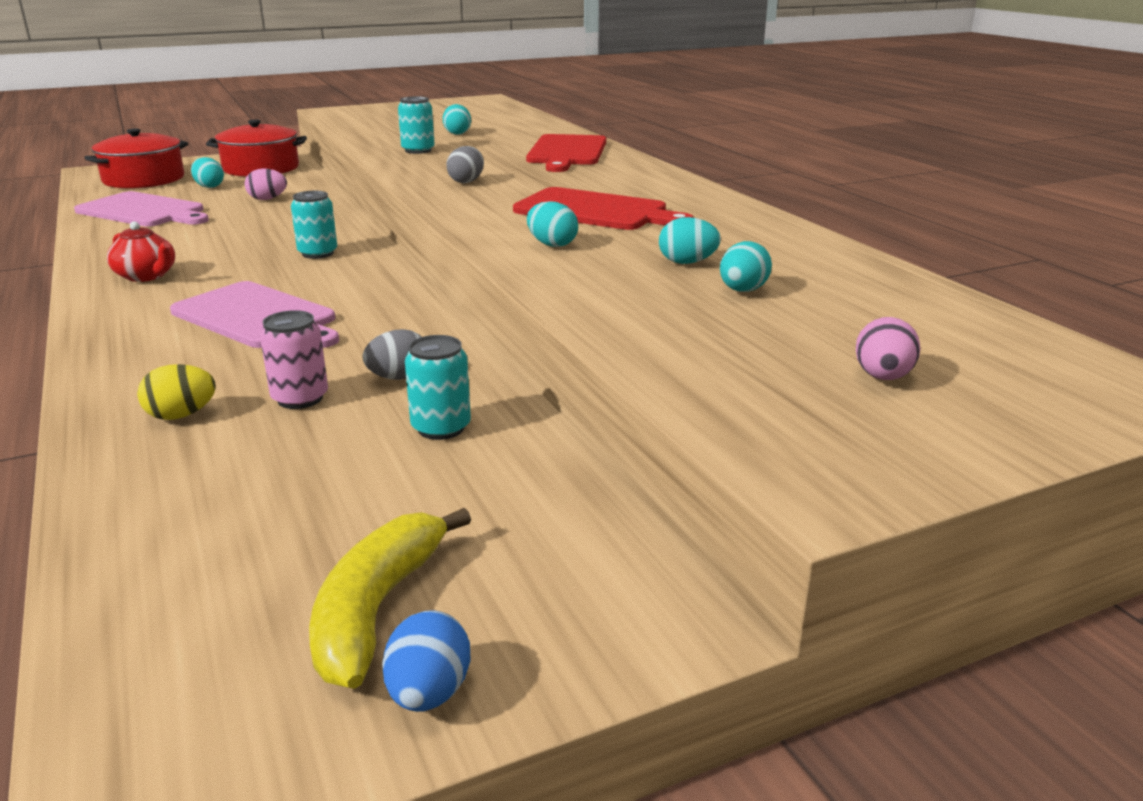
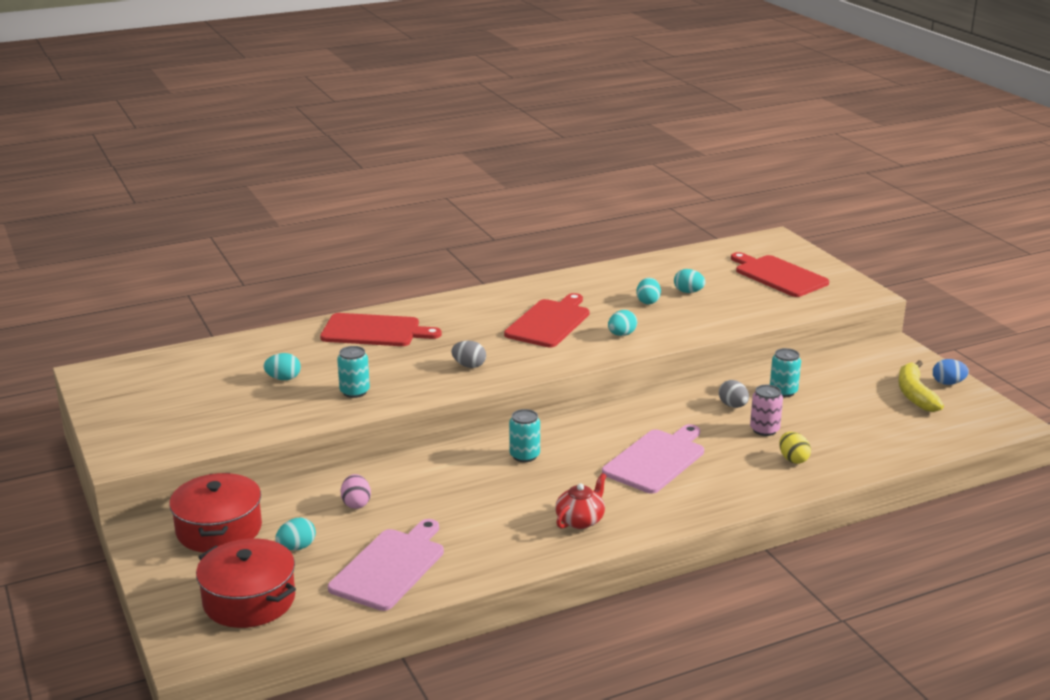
camera: 90 degrees left, 0 degrees up
(377, 609) = (915, 394): yellow banana -> yellow banana turned 75 degrees clockwise
(882, 377) = (778, 275): pink egg -> red cutting board

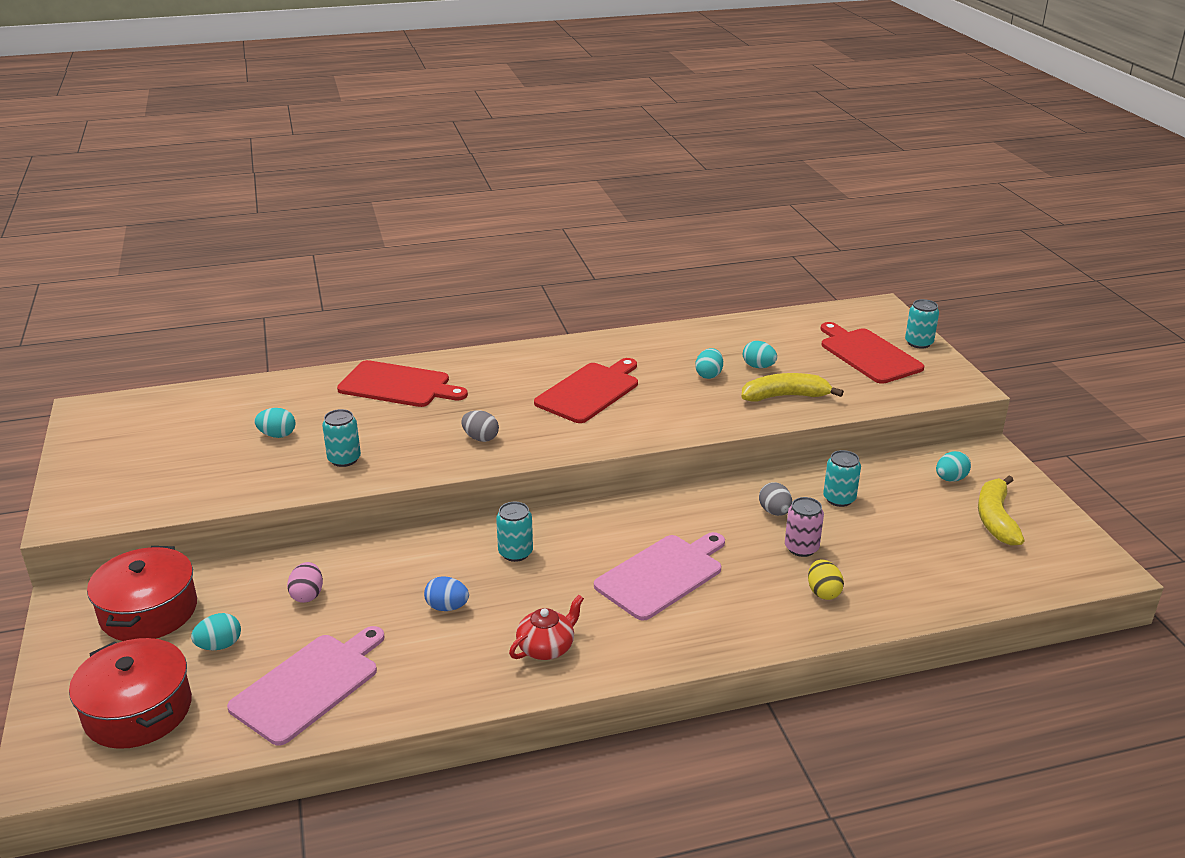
camera: 10 degrees right, 5 degrees up
(621, 334) = (664, 414): turquoise egg -> turquoise egg (950, 479)
(720, 313) = (785, 396): none -> yellow banana
(818, 263) = (918, 343): none -> turquoise can
(948, 383) = (1040, 507): blue egg -> blue egg (447, 607)

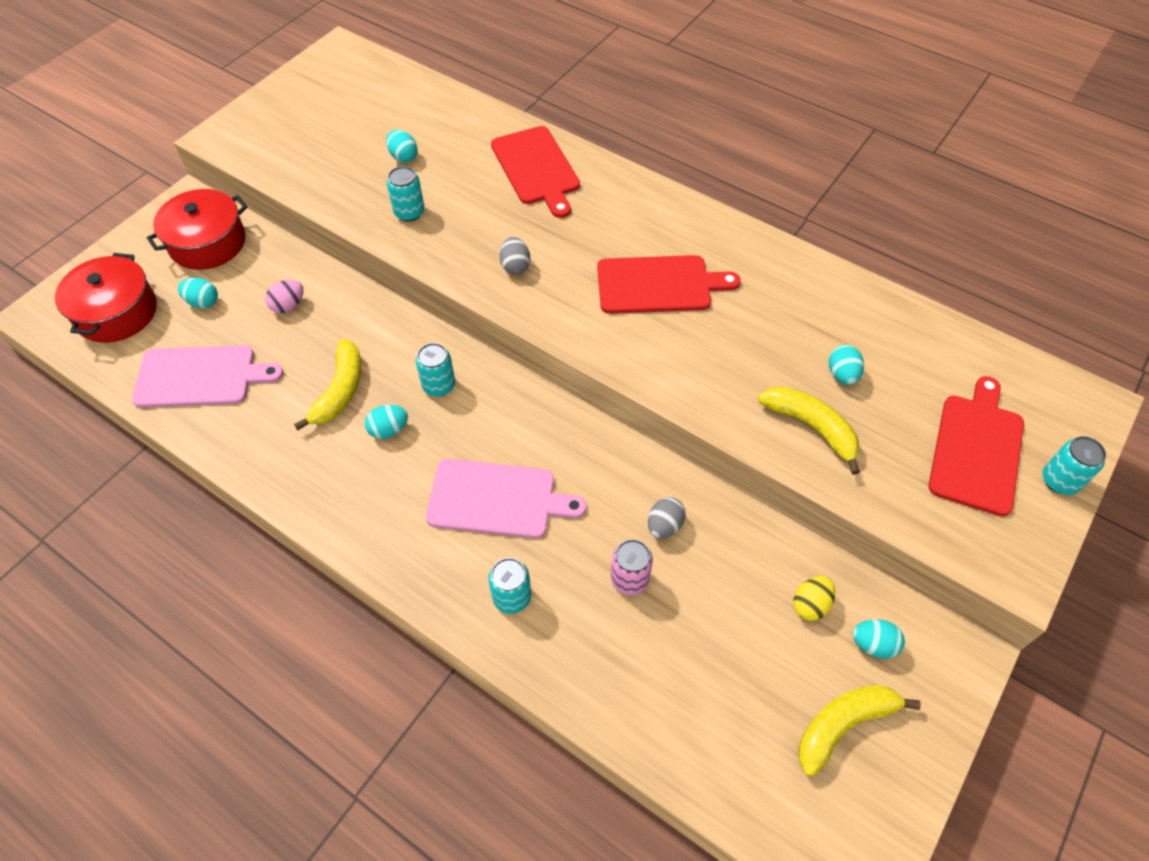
camera: 50 degrees right, 25 degrees up
(447, 607) = (340, 391): blue egg -> yellow banana
(547, 647) = (344, 482): red teapot -> none
(708, 375) = (782, 347): turquoise egg -> turquoise egg (389, 430)
(823, 592) = (579, 634): yellow egg -> yellow egg (810, 605)
(839, 499) = (737, 565): turquoise can -> turquoise can (512, 597)

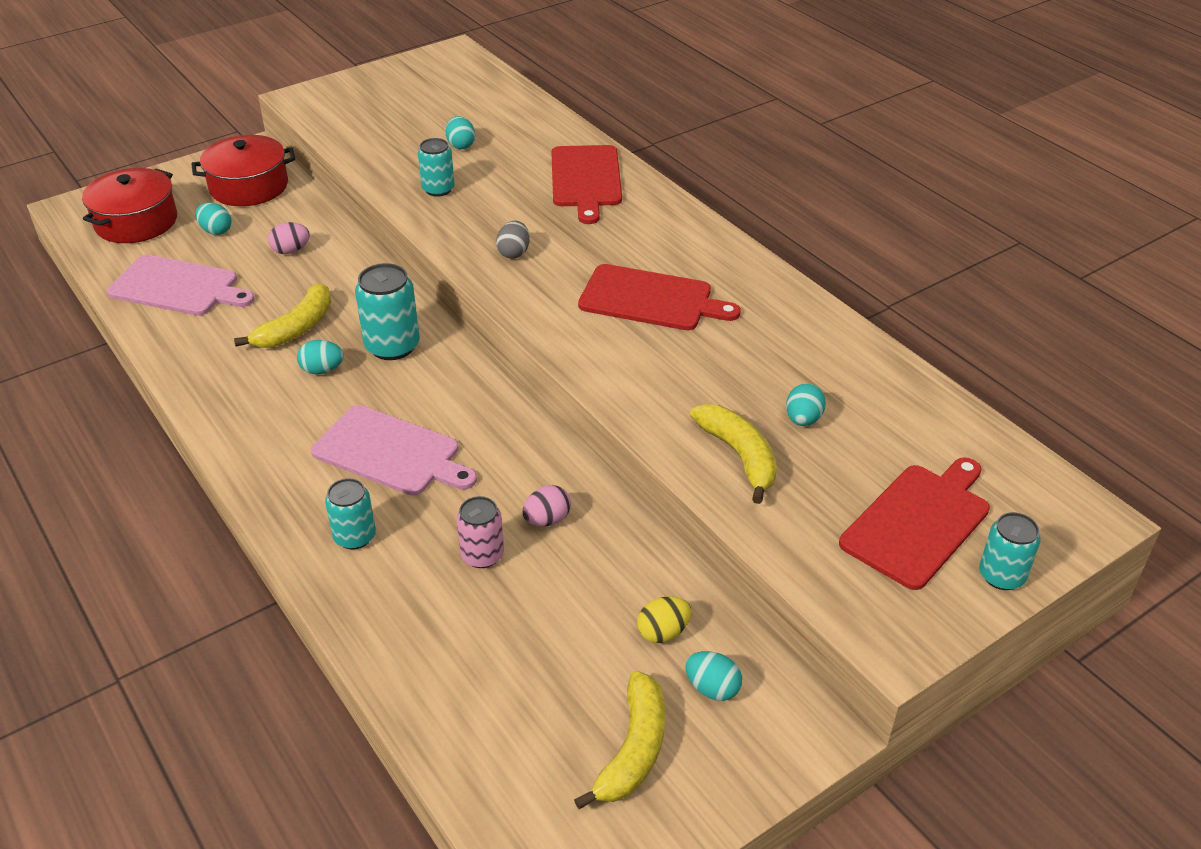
camera: 20 degrees right, 15 degrees down
(439, 385) = (392, 346): turquoise can -> turquoise can, size x1.54
(664, 526) = (547, 520): grey egg -> pink egg
(843, 725) = (633, 750): yellow banana -> yellow banana turned 120 degrees clockwise

